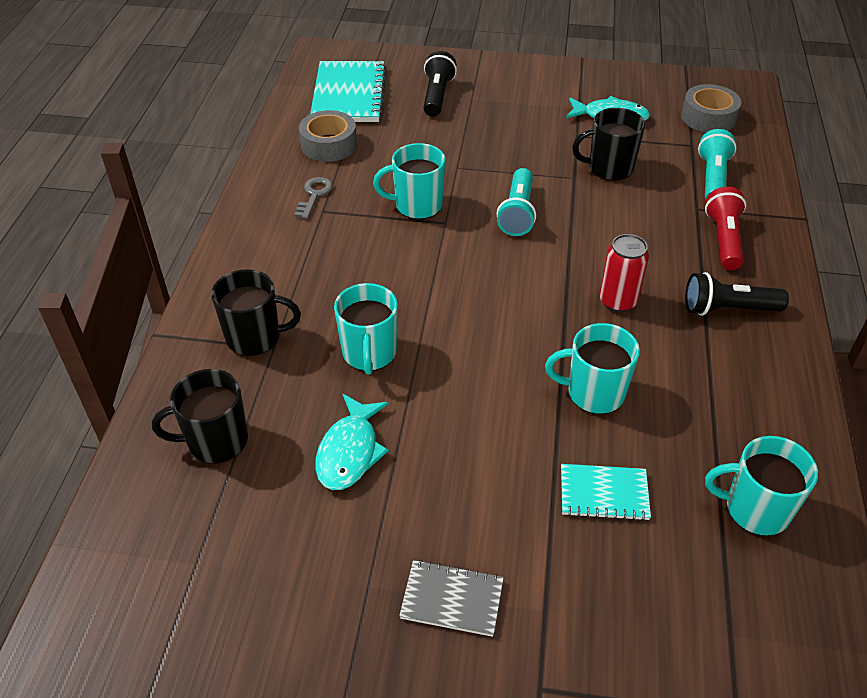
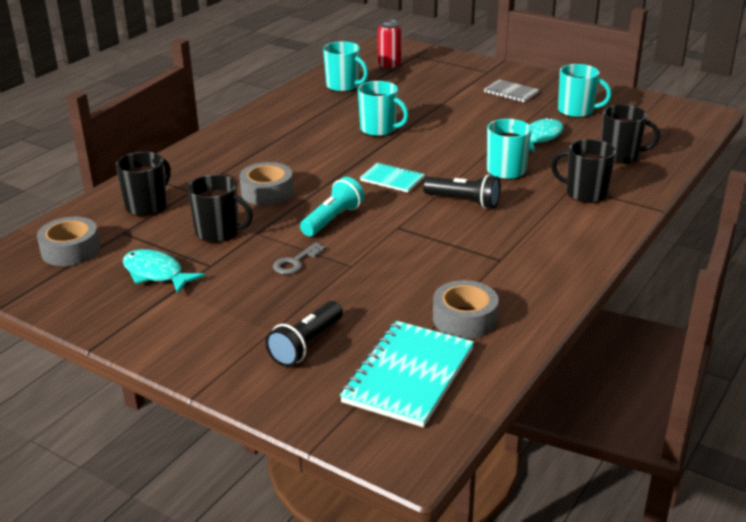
camera: 155 degrees left, 15 degrees down
(314, 195) = (502, 274): grey key -> grey key (295, 262)
(417, 205) = (412, 244): turquoise mug -> turquoise mug (576, 111)
(604, 494) = (411, 102): turquoise notebook -> turquoise notebook (392, 179)
(618, 301) = (318, 159): red can -> red can (389, 66)
(619, 230) = (267, 192): none -> grey tape
(712, 178) = (147, 206): turquoise flashlight -> black mug
(723, 239) = (201, 171): red flashlight -> none
(727, 309) = (253, 142): black flashlight -> black flashlight (464, 201)

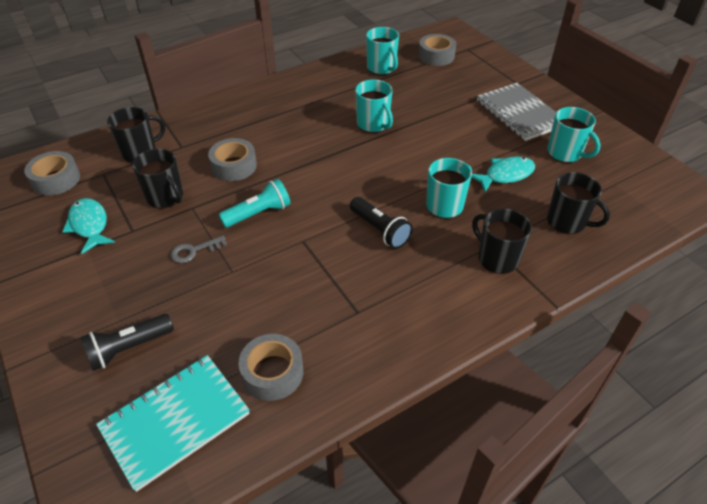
camera: 25 degrees right, 15 degrees up
(389, 66) = (436, 56): red can -> grey tape
(392, 179) = (340, 184): turquoise notebook -> none
(511, 92) = (520, 113): grey notebook -> grey notebook, size x1.80

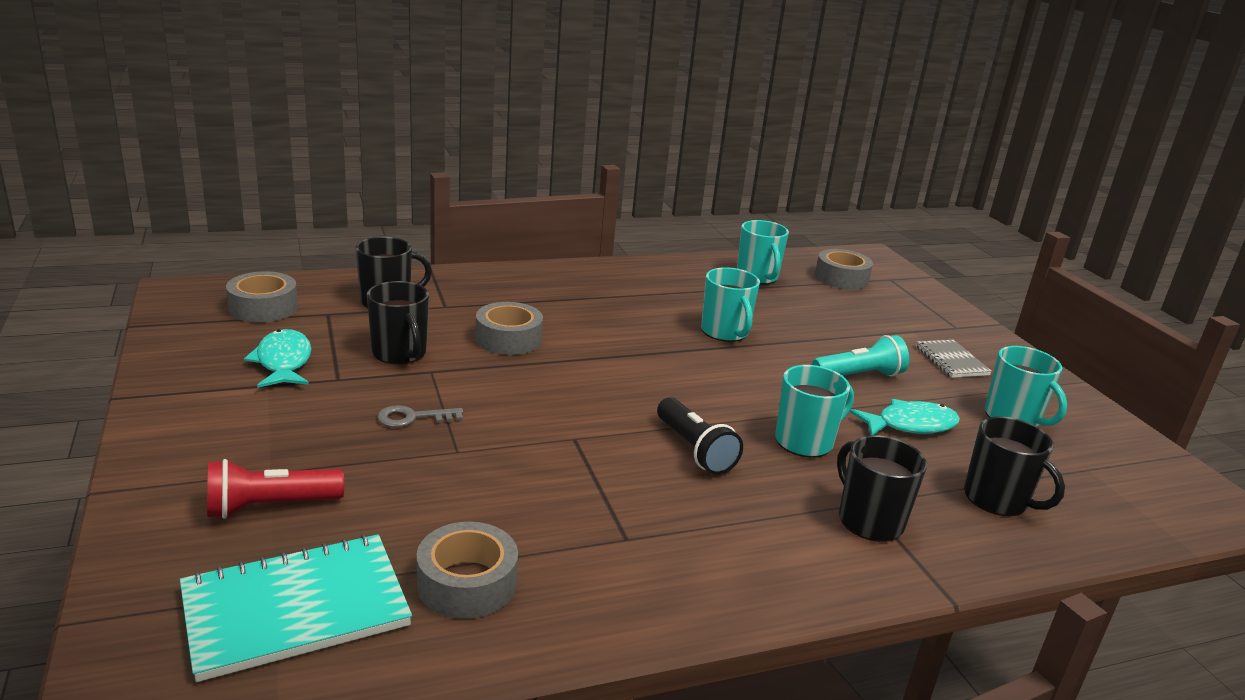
camera: 10 degrees right, 20 degrees down
(128, 348) = (270, 506): black flashlight -> red flashlight
(258, 213) = (522, 396): turquoise flashlight -> turquoise flashlight (859, 376)
(520, 113) = (951, 360): grey notebook -> grey notebook, size x0.56

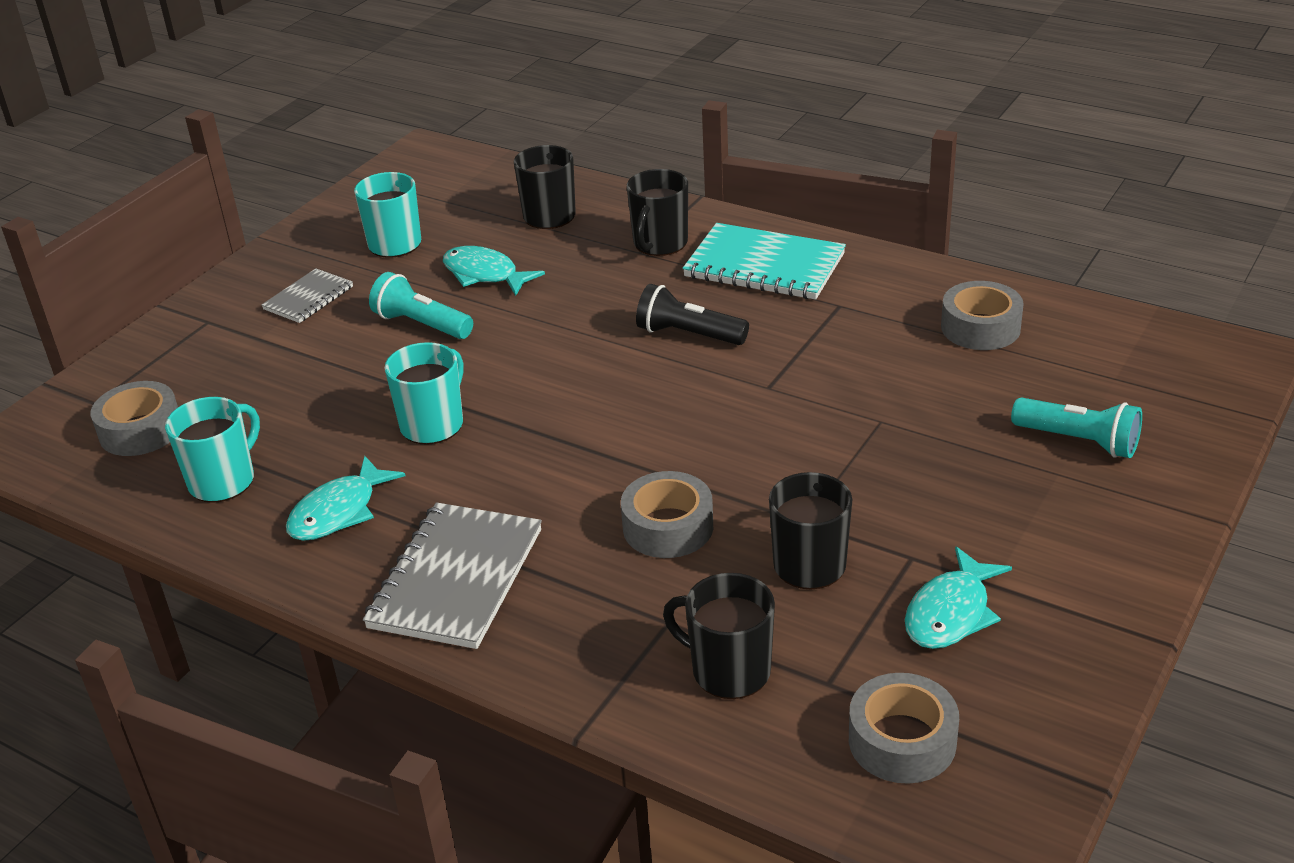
camera: 125 degrees left, 10 degrees up
(270, 506) = (1079, 441): red flashlight -> turquoise flashlight
(296, 609) = (1107, 361): turquoise notebook -> turquoise notebook (764, 266)
(413, 418) = (883, 471): grey key -> none
(576, 285) = (456, 578): none -> grey notebook
(682, 286) = (339, 511): none -> turquoise fish
(694, 450) = (688, 334): black flashlight -> black flashlight turned 90 degrees counterclockwise
(805, 441) = (591, 301): turquoise mug -> none

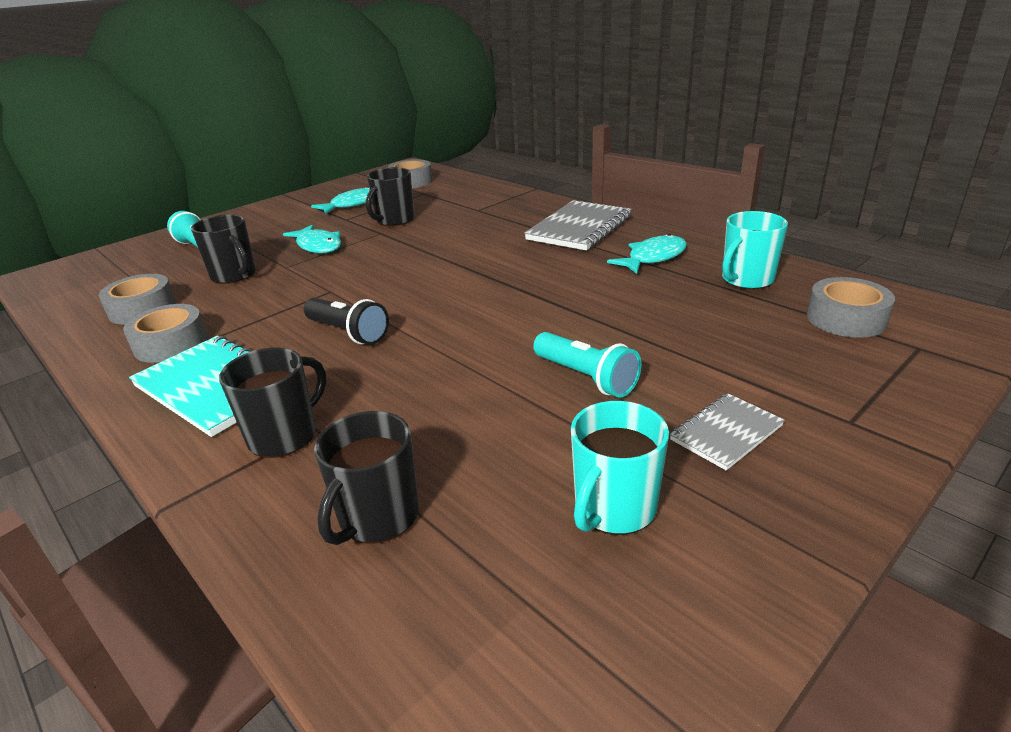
camera: 165 degrees left, 5 degrees down
(433, 424) = (584, 296): turquoise mug -> none
(485, 274) = (503, 429): turquoise fish -> turquoise fish (318, 246)
(668, 527) = (453, 236): grey tape -> grey tape (171, 344)
(728, 670) = (461, 197): black mug -> black mug (234, 275)

